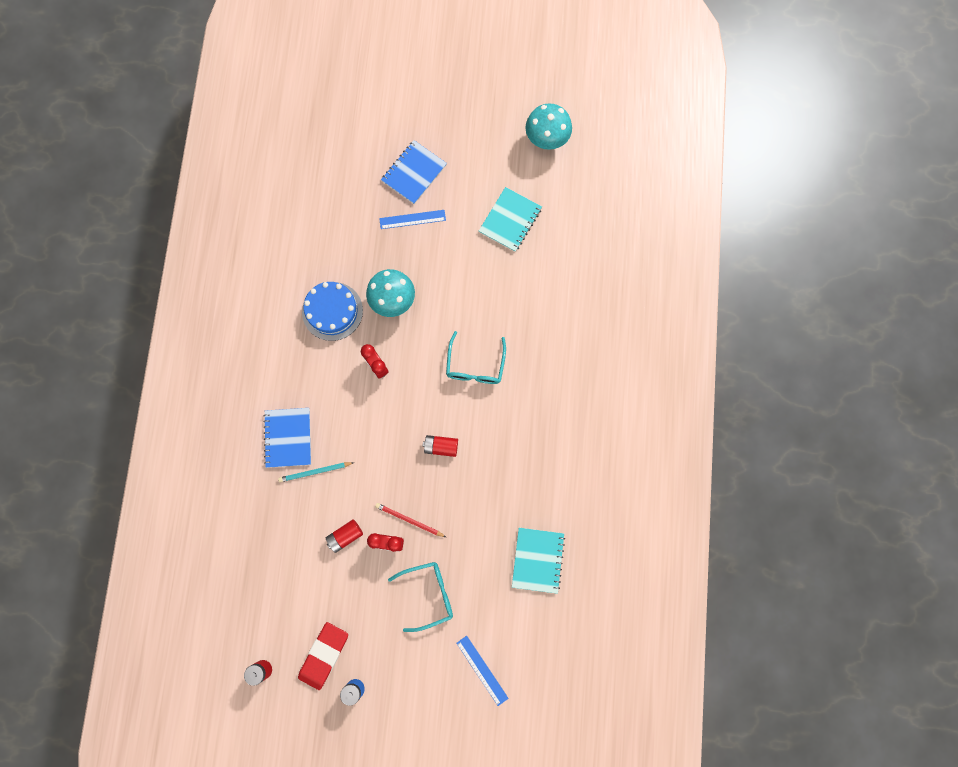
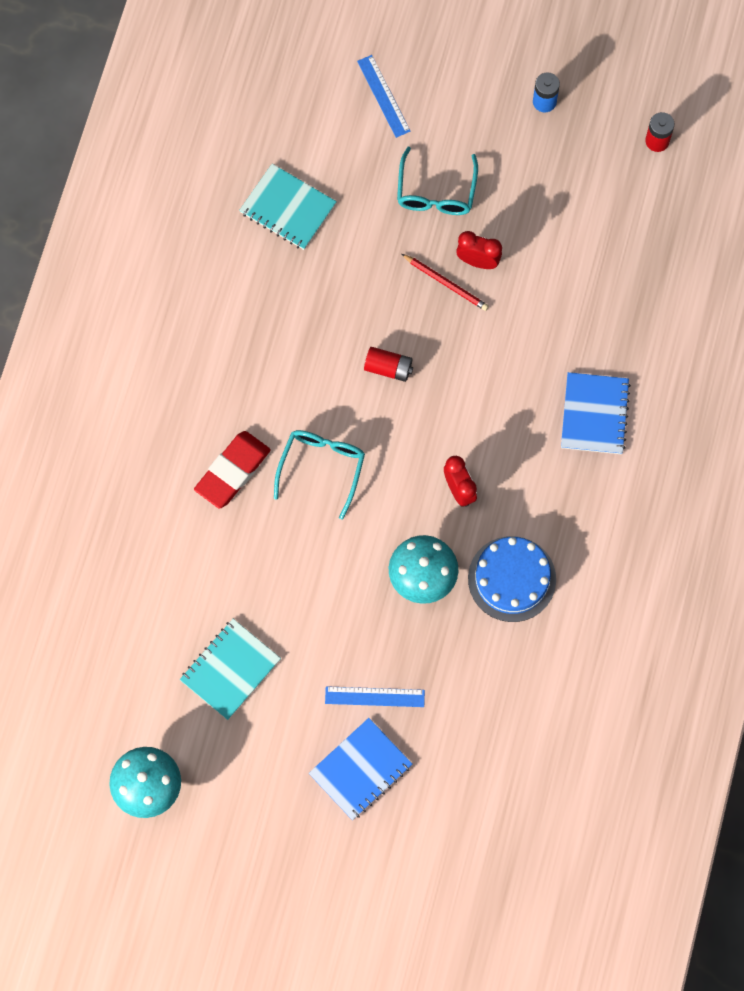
camera: 170 degrees left, 5 degrees down
(315, 472) = (563, 364): turquoise pencil -> none
(324, 655) = (578, 144): red eraser -> red eraser (232, 471)
(345, 536) = (533, 278): red battery -> none
(428, 594) = (436, 192): turquoise glasses -> turquoise glasses turned 75 degrees counterclockwise
(537, 560) = (288, 208): turquoise notebook -> turquoise notebook turned 75 degrees counterclockwise

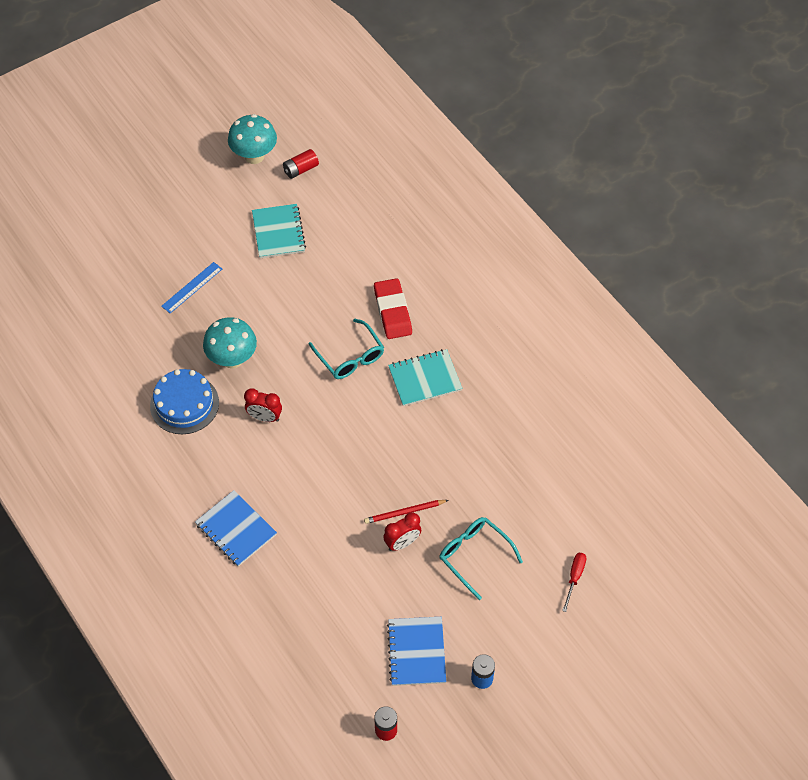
camera: 130 degrees right, 15 degrees down
(288, 208) = (540, 460): turquoise notebook -> turquoise notebook (425, 379)
(360, 769) = (161, 253): blue notebook -> blue notebook (416, 652)
(383, 96) = (574, 577): blue ruler -> red screwdriver
(388, 368) = (378, 437): red battery -> red battery (301, 169)

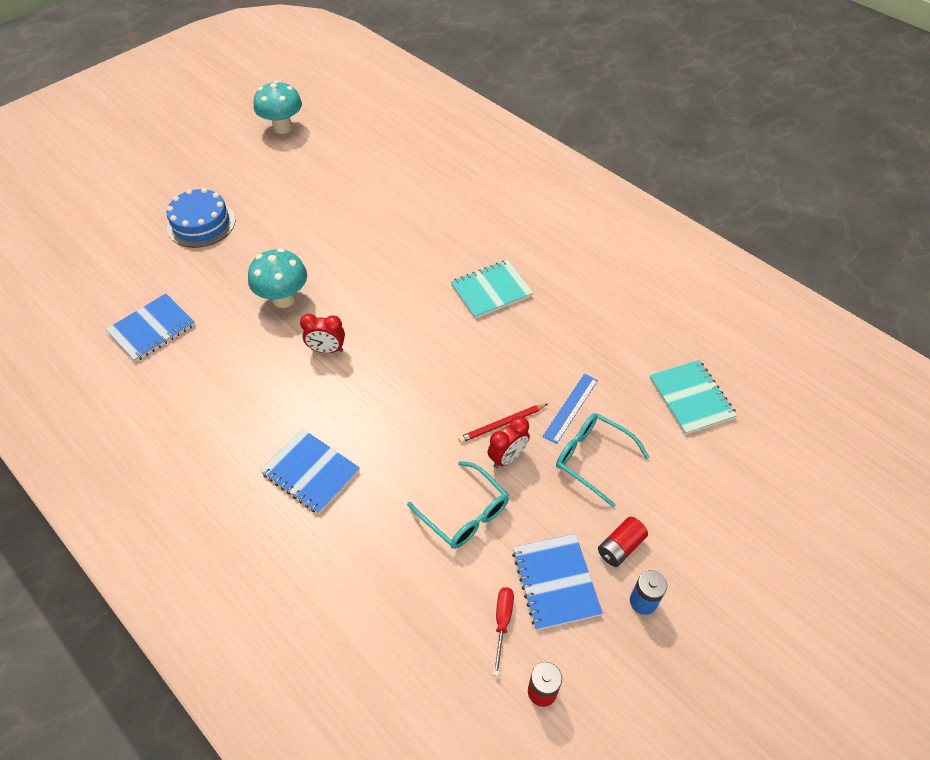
camera: 10 degrees left, 5 degrees down
(113, 373) = (152, 329): none -> blue notebook
(184, 404) = (235, 349): blue cake -> blue cake (201, 224)
(192, 287) = (232, 240): blue ruler -> blue ruler (570, 408)
(278, 232) = (315, 184): turquoise notebook -> turquoise notebook (691, 398)
(301, 169) = (329, 133): red battery -> red battery (620, 547)
(350, 357) = (409, 281): turquoise glasses -> turquoise glasses (464, 513)
(392, 311) = (444, 235): red eraser -> none
(574, 577) = (711, 465): red screwdriver -> red screwdriver (502, 622)

